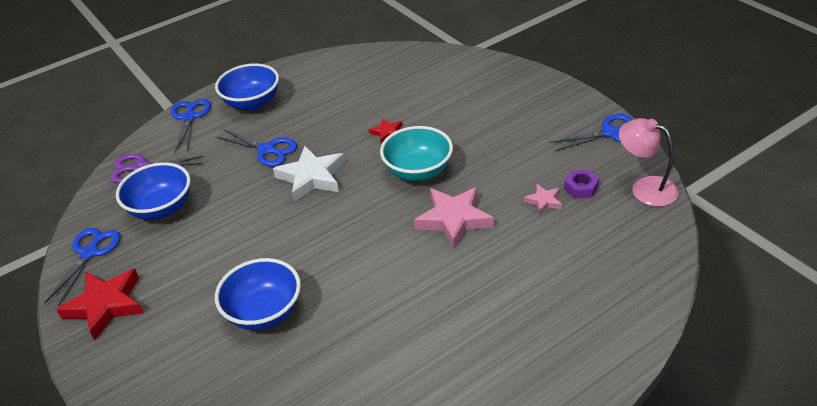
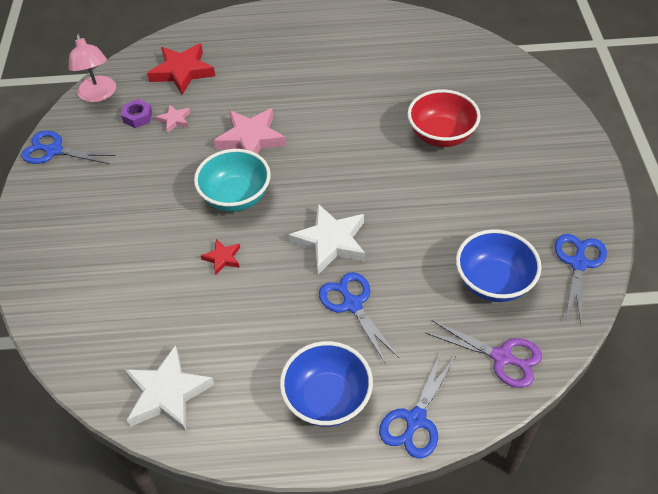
camera: 150 degrees left, 10 degrees up
(89, 253) = (578, 264): blue scissors -> blue scissors turned 150 degrees clockwise
(106, 305) = (569, 200): red star -> red star (182, 72)
(264, 312) = (441, 135): blue bowl -> red bowl
(354, 66) = (167, 393): none -> white star

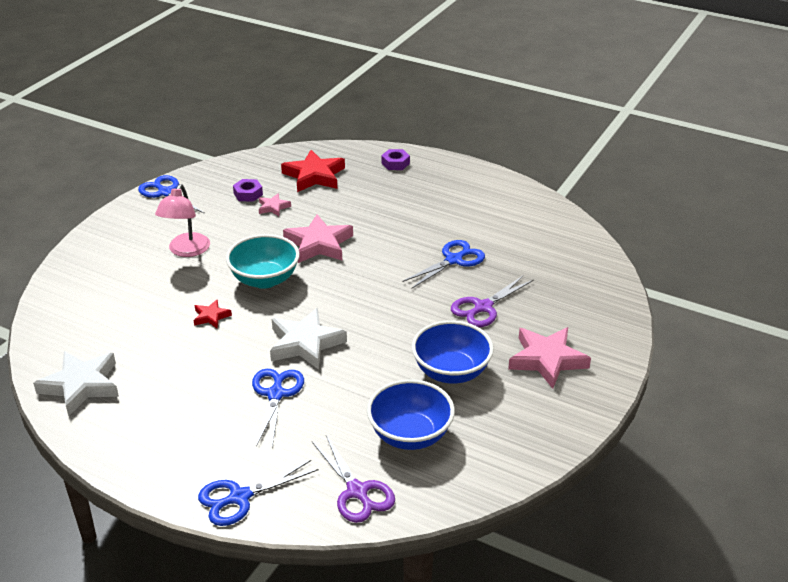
camera: 30 degrees right, 15 degrees down
(98, 95) = (235, 168): pink lamp -> pink lamp (186, 251)
(243, 29) = (395, 163): none -> purple nut
(327, 399) = (188, 448): blue bowl -> blue bowl (451, 372)
(441, 135) = (483, 307): red bowl -> purple scissors
(530, 159) = (547, 360): none -> pink star
(578, 264) = (503, 458): blue scissors -> blue scissors (453, 260)

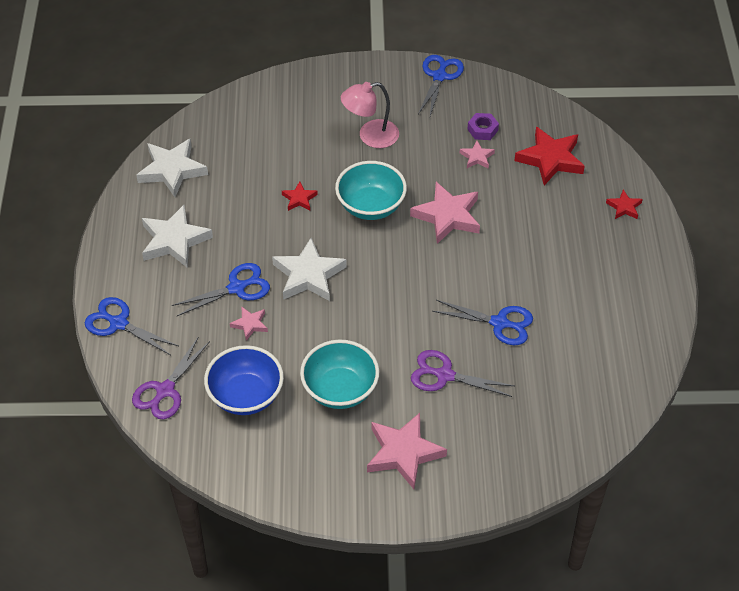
camera: 60 degrees right, 15 degrees up
(173, 416) = (174, 240): none -> white star
(328, 401) = (250, 324): none -> pink star
(395, 163) = (624, 207): purple nut -> red star
(451, 372) = (340, 390): blue bowl -> turquoise bowl

